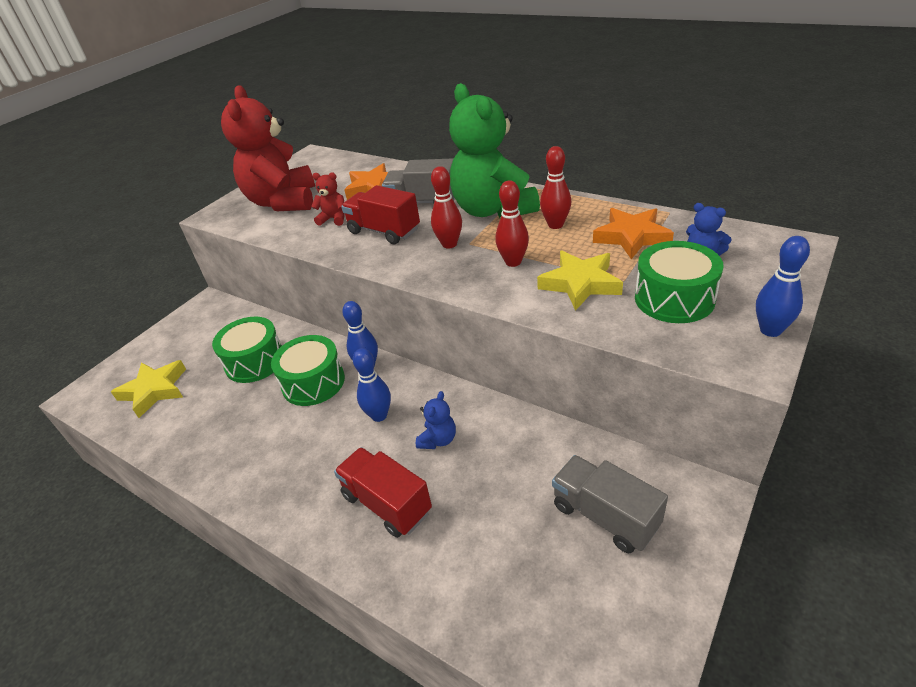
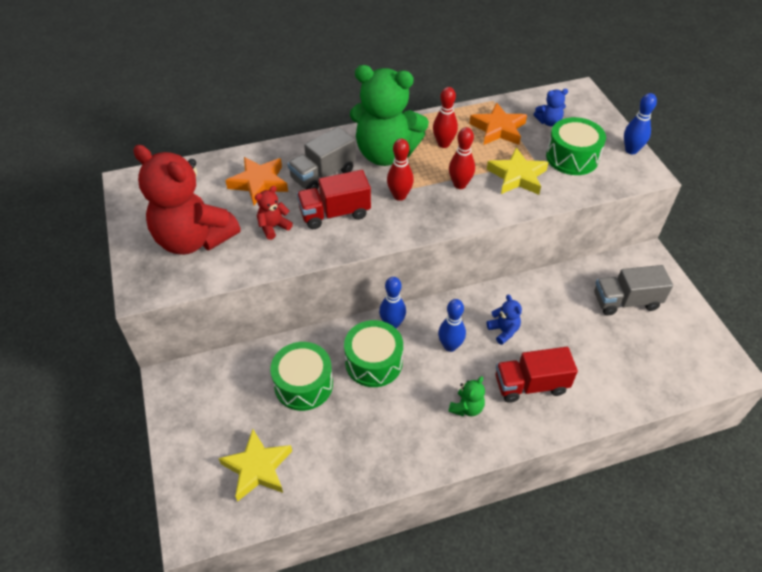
camera: 55 degrees left, 10 degrees up
(313, 472) = (466, 408): none -> green teddy bear

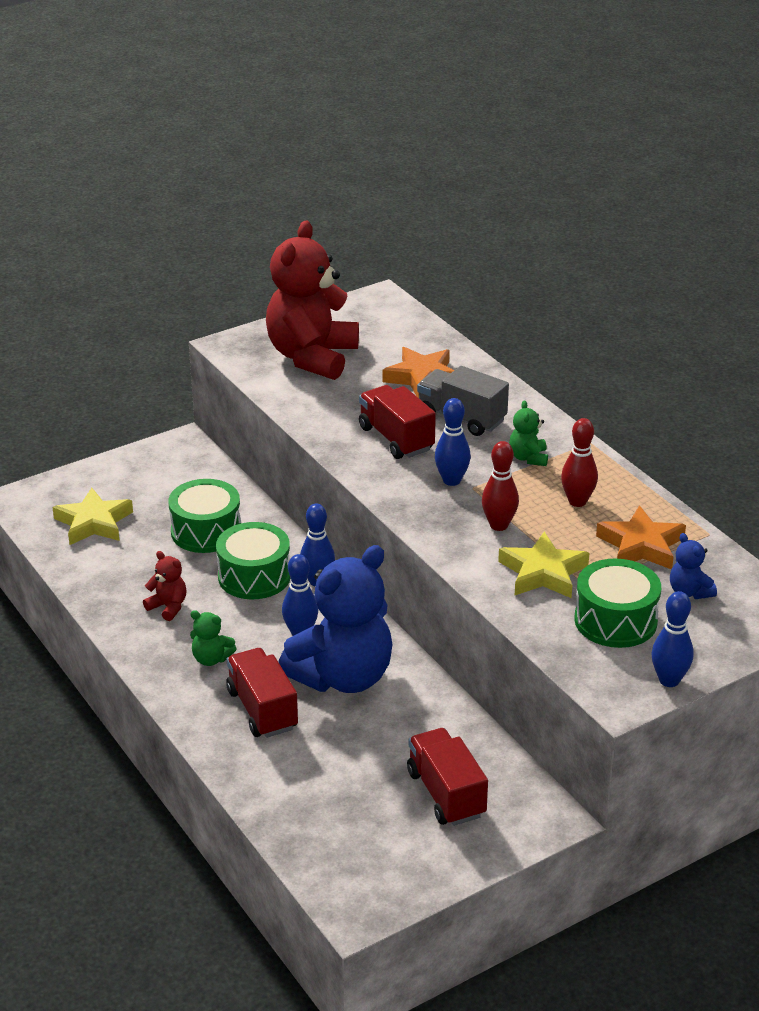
camera: 75 degrees right, 15 degrees down
(273, 227) = (353, 402): red teddy bear -> red teddy bear (168, 607)
(386, 154) = (528, 458): green teddy bear -> green teddy bear, size x0.41
(399, 196) = (451, 480): red bowling pin -> blue bowling pin
(503, 331) = (342, 677): blue teddy bear -> blue teddy bear, size x2.45
(626, 301) = (446, 794): grey truck -> red truck

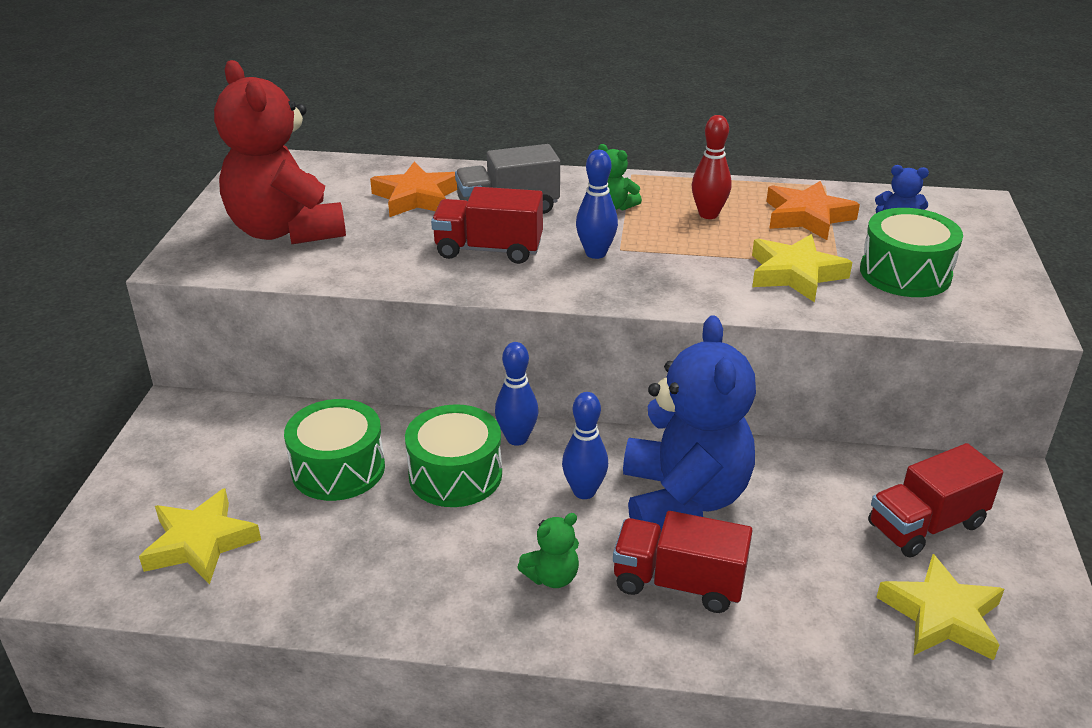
camera: 50 degrees left, 0 degrees up
(168, 607) = (425, 563): red teddy bear -> none
(359, 831) = (941, 616): none -> yellow star
(446, 794) = (926, 525): red truck -> red truck turned 45 degrees counterclockwise
(499, 525) = (696, 262): red bowling pin -> none
(669, 680) = (1018, 288): blue bowling pin -> none

